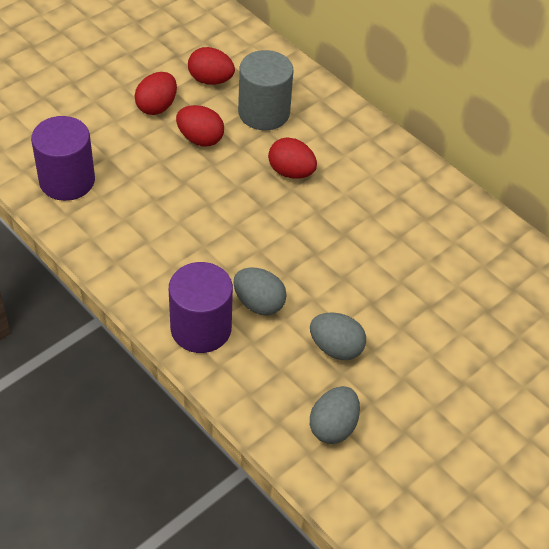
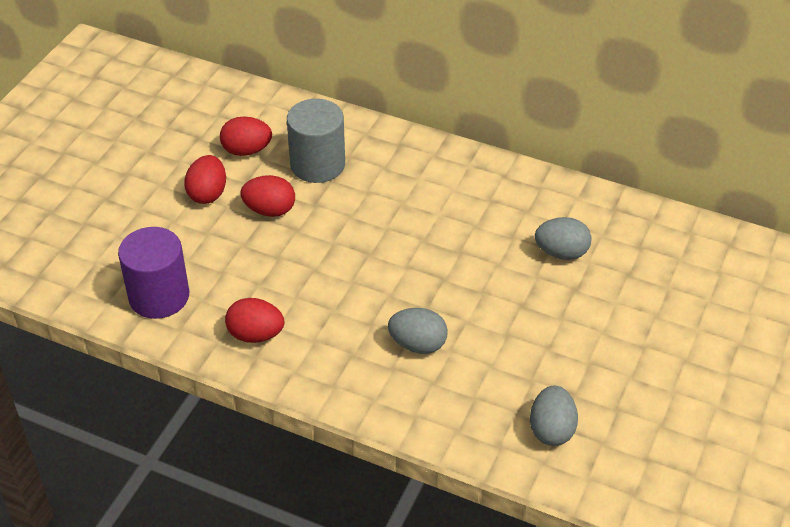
camera: 20 degrees left, 5 degrees down
(201, 328) = (376, 388): purple cylinder -> none
(291, 172) = (377, 212): red egg -> red egg (255, 335)
(336, 348) = (513, 358): grey egg -> grey egg (561, 253)

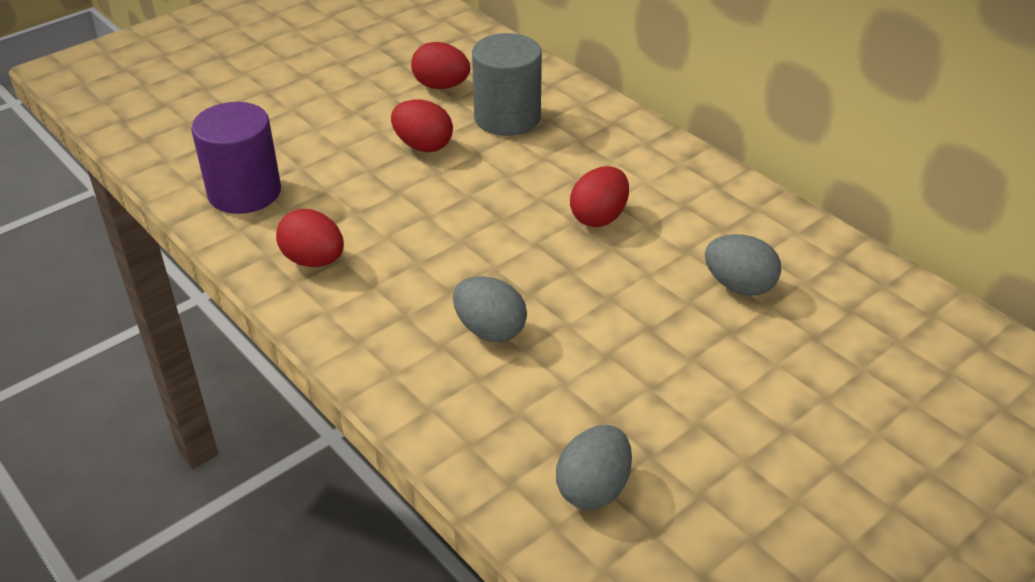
camera: 25 degrees right, 5 degrees down
(208, 194) = (370, 113): red egg -> red egg (599, 217)

